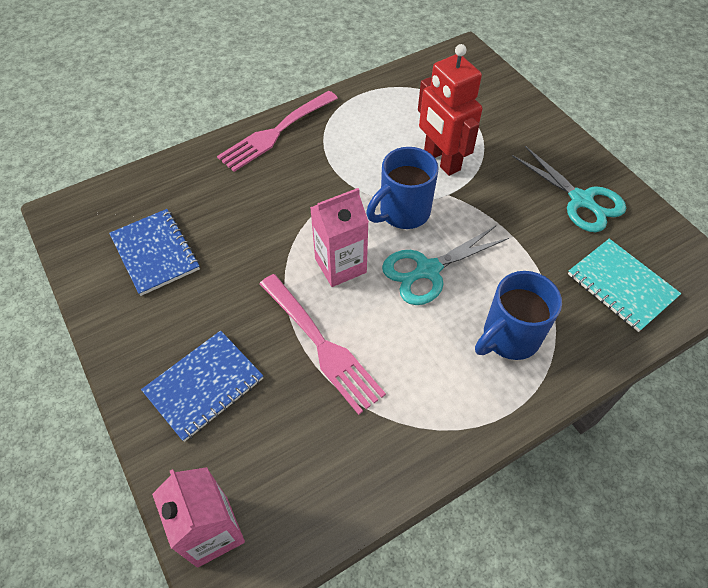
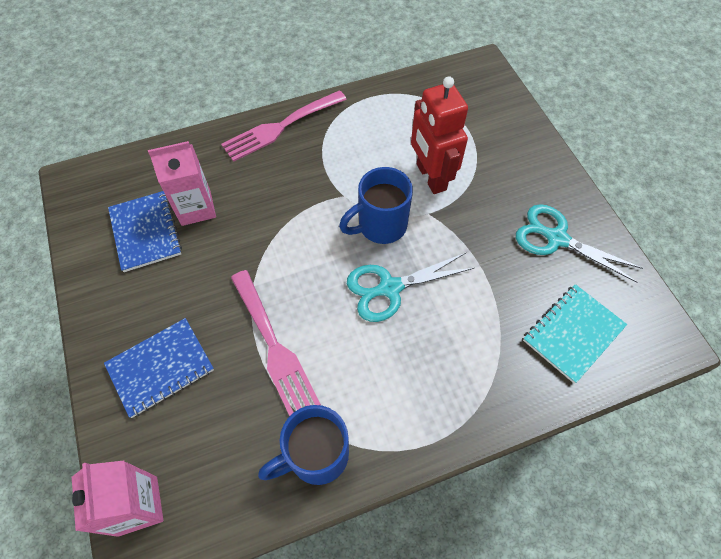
camera: 10 degrees right, 5 degrees up
(340, 265) = (309, 270): pink carton -> pink carton (196, 208)
(509, 337) = (450, 368): blue mug -> blue mug (316, 456)
(581, 200) = (556, 238): turquoise scissors -> turquoise scissors turned 150 degrees clockwise
(621, 286) = (573, 333): turquoise notebook -> turquoise notebook turned 75 degrees clockwise

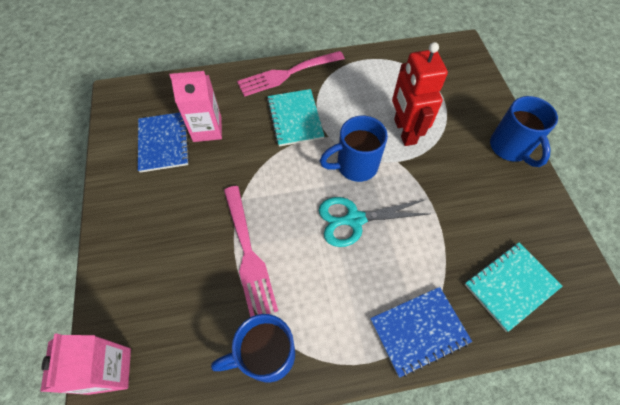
camera: 10 degrees right, 0 degrees up
(160, 368) = (153, 256): blue notebook -> blue notebook (419, 331)
(300, 180) = (295, 118): none -> turquoise notebook
(552, 179) = (510, 148): none -> blue mug
(556, 238) = (507, 199): turquoise scissors -> none

